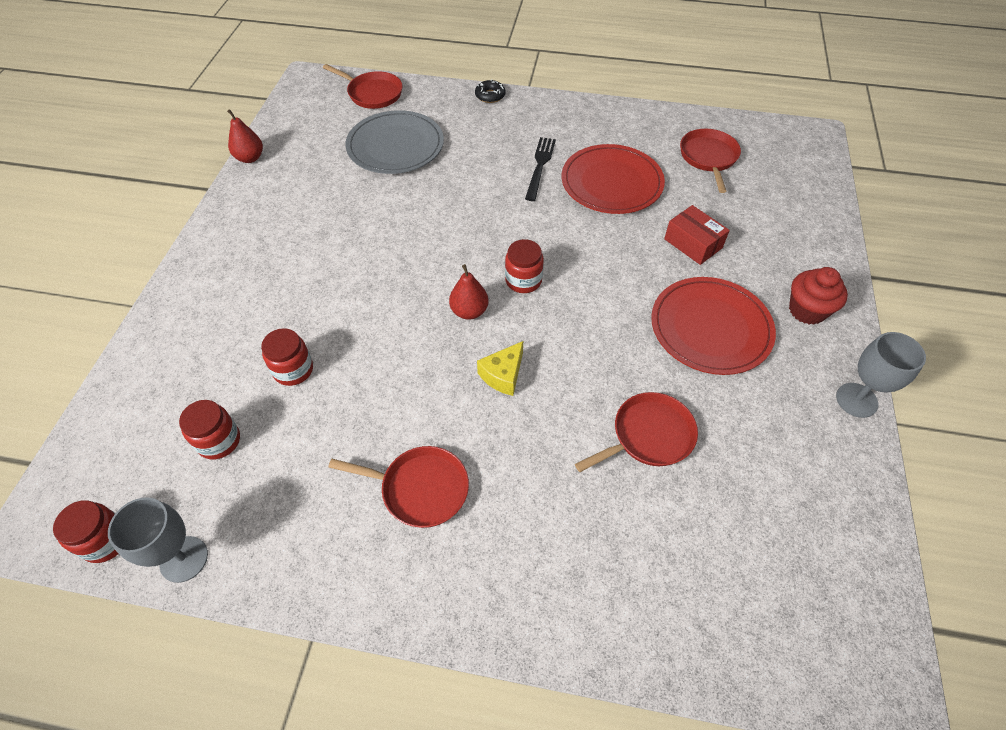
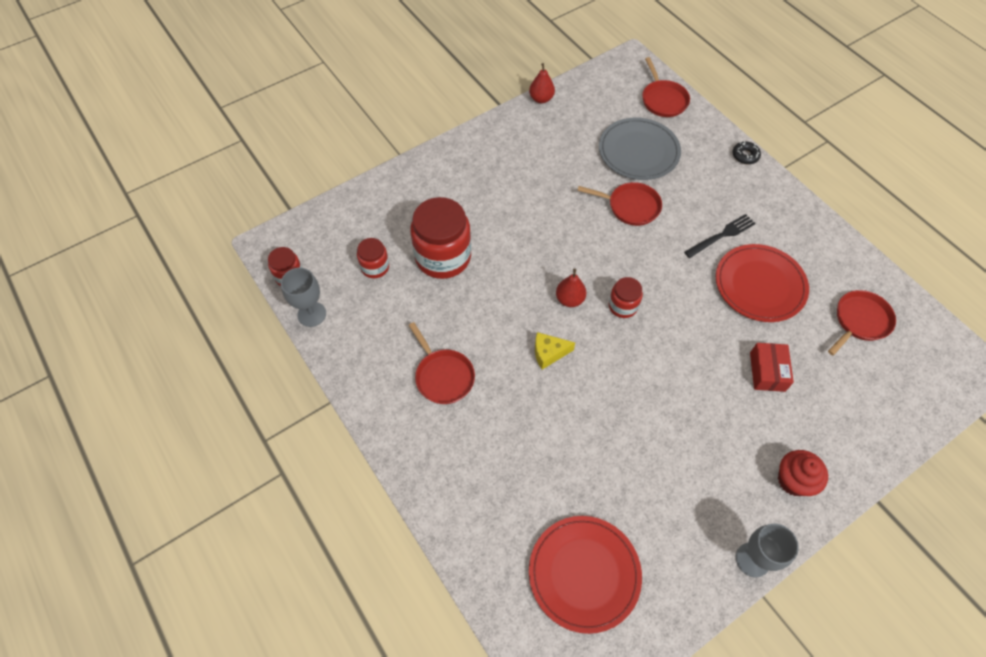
camera: 45 degrees right, 5 degrees up
(293, 370) = (443, 257): red jar -> red jar, size x1.96
(648, 436) = (593, 459): red pan -> red pan (630, 206)
(710, 328) = (709, 434): red plate -> red plate (584, 573)

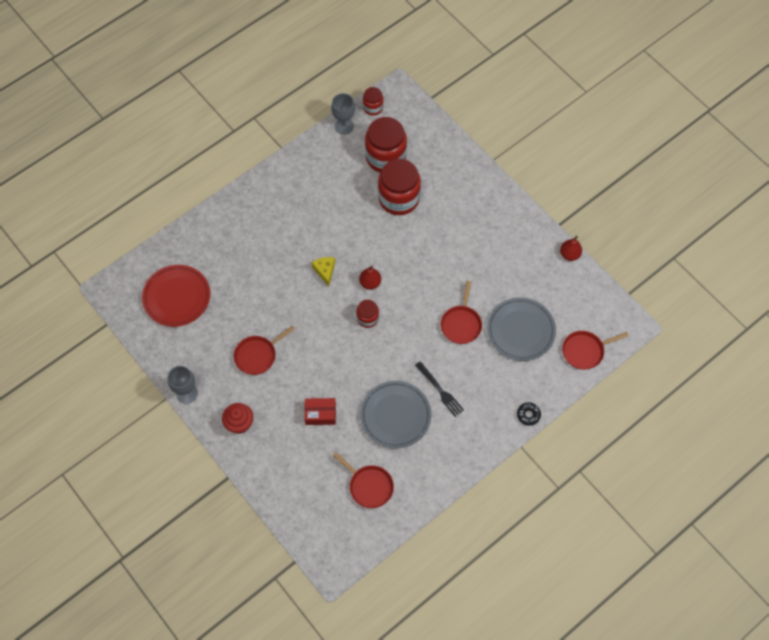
camera: 85 degrees right, 5 degrees up
(375, 267) = (385, 157): red jar -> red jar, size x1.96
(443, 376) = (303, 208): red pan -> red pan (257, 355)
(760, 285) = (395, 415): red plate -> grey plate

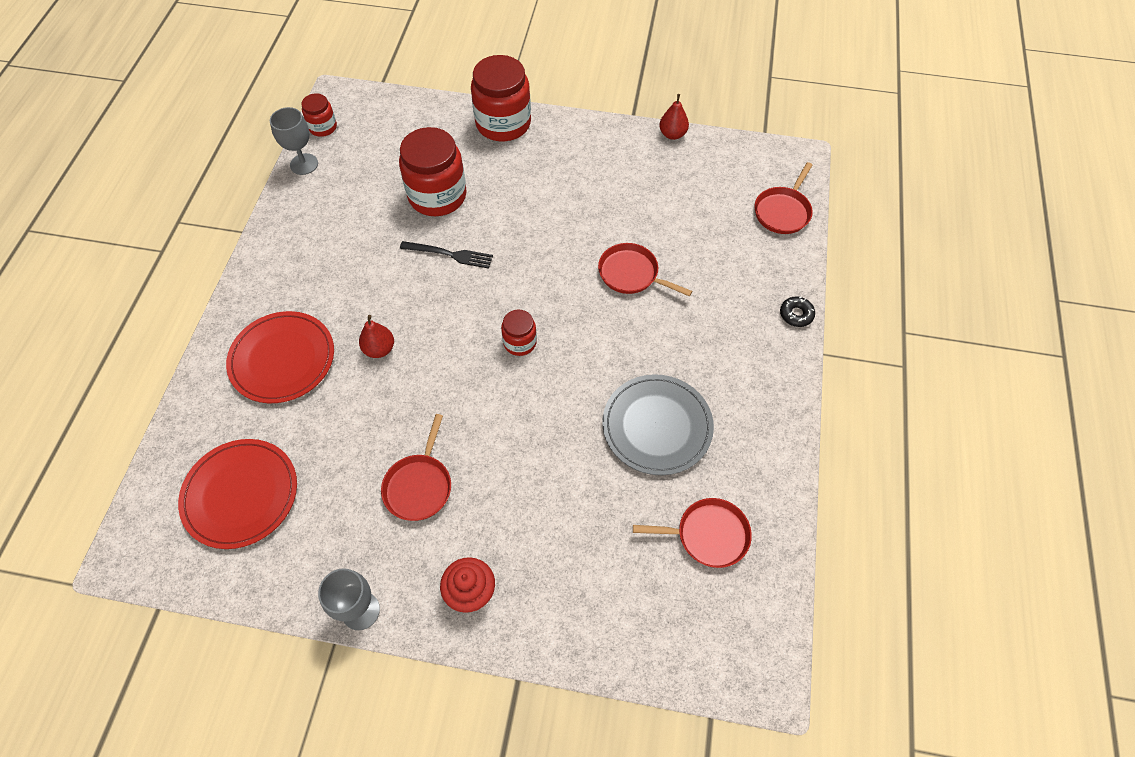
camera: 40 degrees left, 5 degrees down
(246, 239) = (282, 359): none -> red plate
(320, 414) = (566, 495): red box -> none
(325, 271) = (419, 327): yellow cheese -> none
(370, 283) = (486, 302): red pear -> red pear (379, 349)
(385, 157) = (383, 165): red jar -> red jar (503, 123)
(440, 390) = (679, 360): black fork -> black fork (450, 254)
(461, 324) = (631, 274): red pan -> red pan turned 150 degrees clockwise
(521, 330) = (699, 236): grey plate -> none

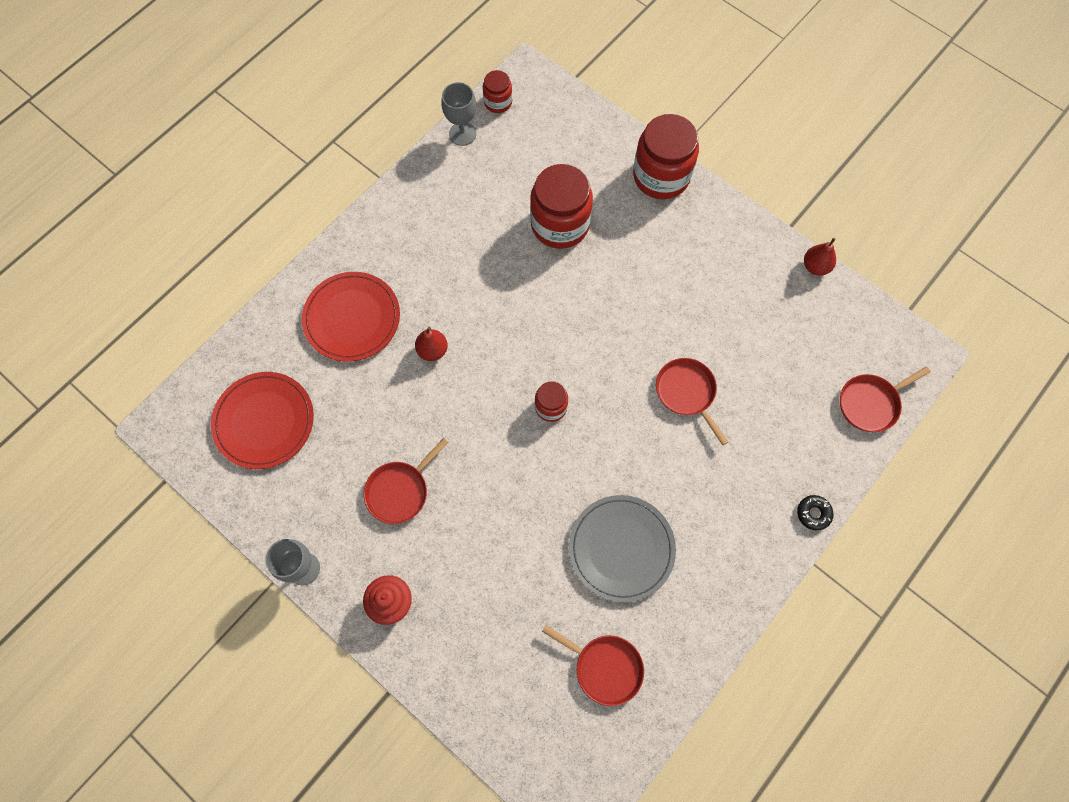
camera: 30 degrees right, 10 degrees up
(450, 254) = (538, 290): black fork -> none

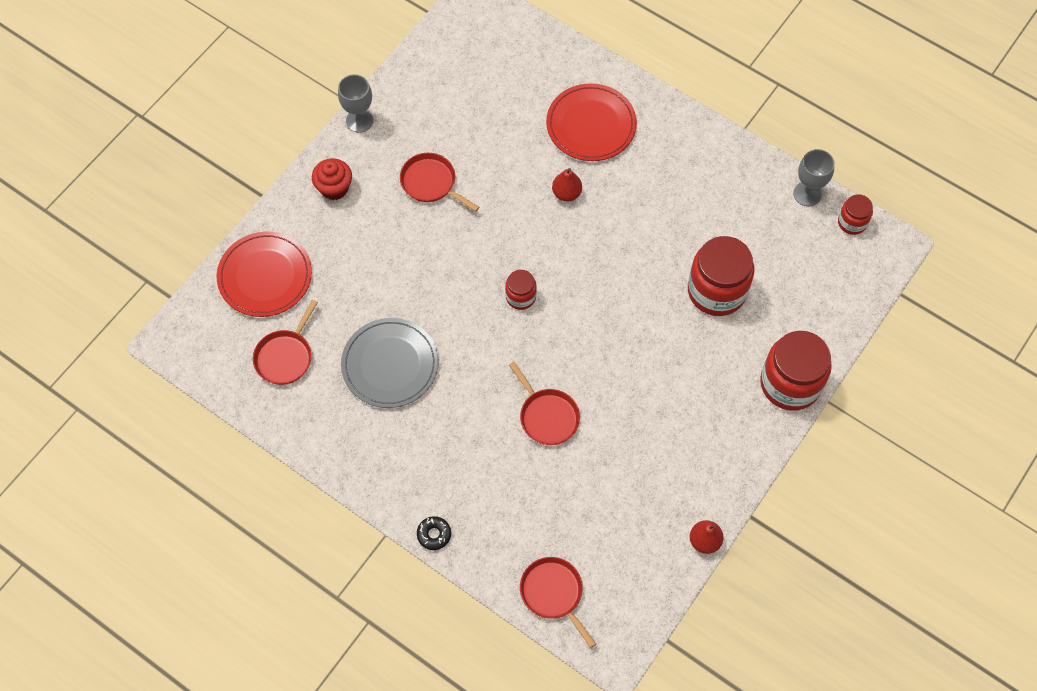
camera: 85 degrees right, 5 degrees down
(264, 421) = (485, 72): red plate -> red plate (265, 276)
(687, 393) = (547, 416): red pan -> red pan turned 90 degrees clockwise

